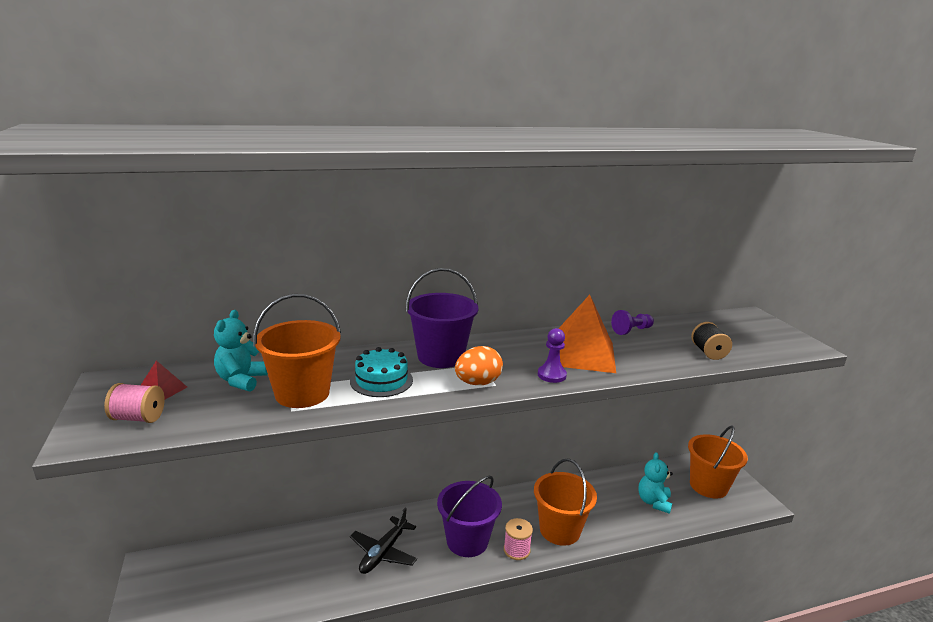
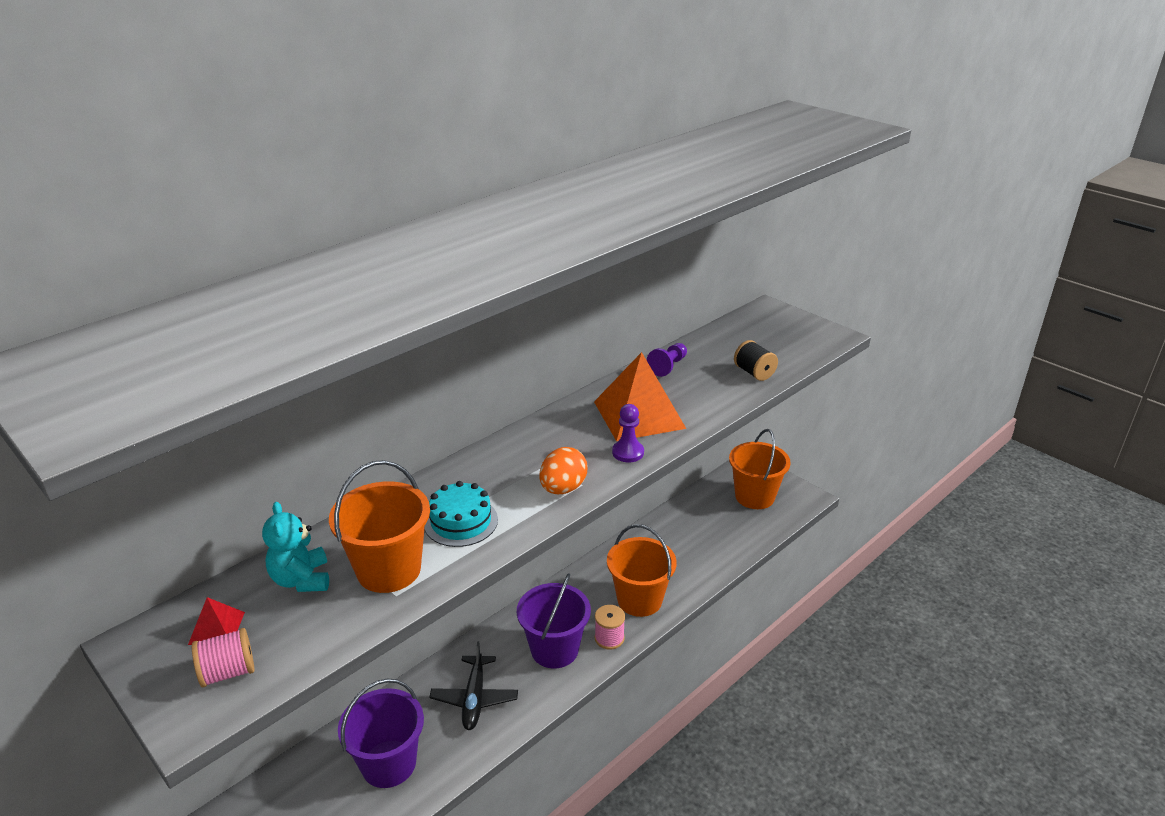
camera: 25 degrees left, 10 degrees up
(440, 356) = (499, 468): purple bucket -> purple bucket (388, 763)
(653, 502) = (713, 534): turquoise teddy bear -> none

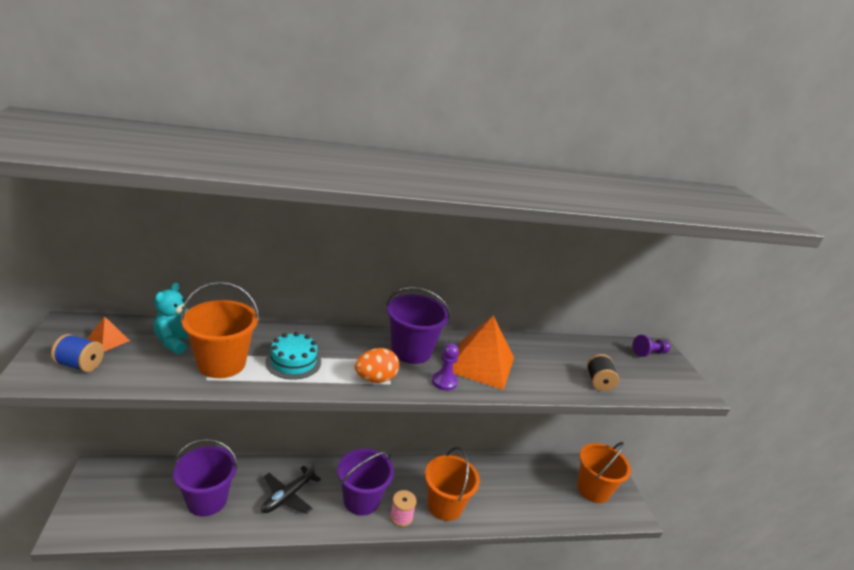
camera: 30 degrees right, 5 degrees down
(216, 628) = (108, 340): red pyramid -> orange pyramid
(228, 672) = (80, 365): pink spool -> blue spool
(561, 440) = (411, 351): none -> purple bucket
(668, 366) = (538, 346): purple pawn -> purple pawn (649, 353)

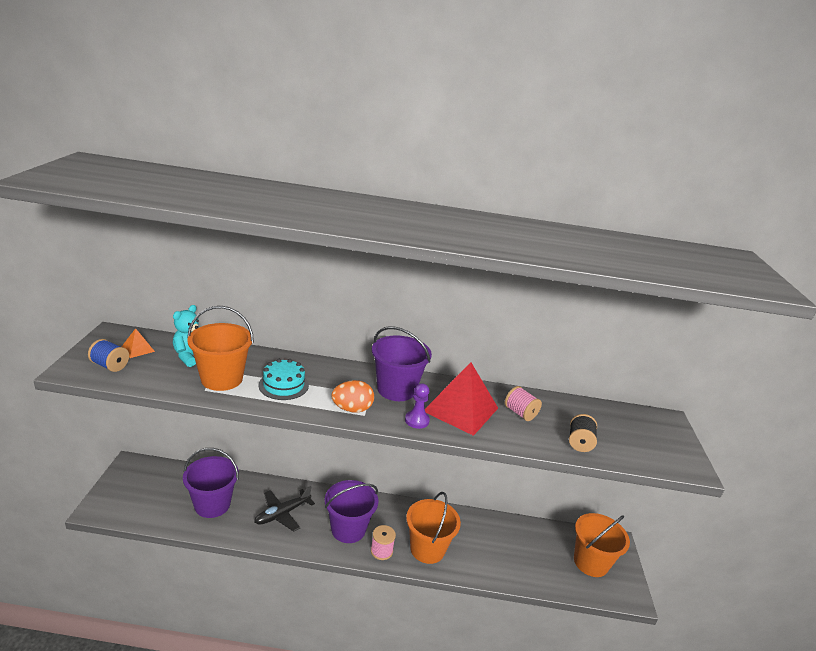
camera: 15 degrees right, 0 degrees up
(481, 364) = (461, 409): orange pyramid -> red pyramid
(535, 360) = (520, 413): none -> pink spool
(649, 353) = (652, 422): purple pawn -> none

